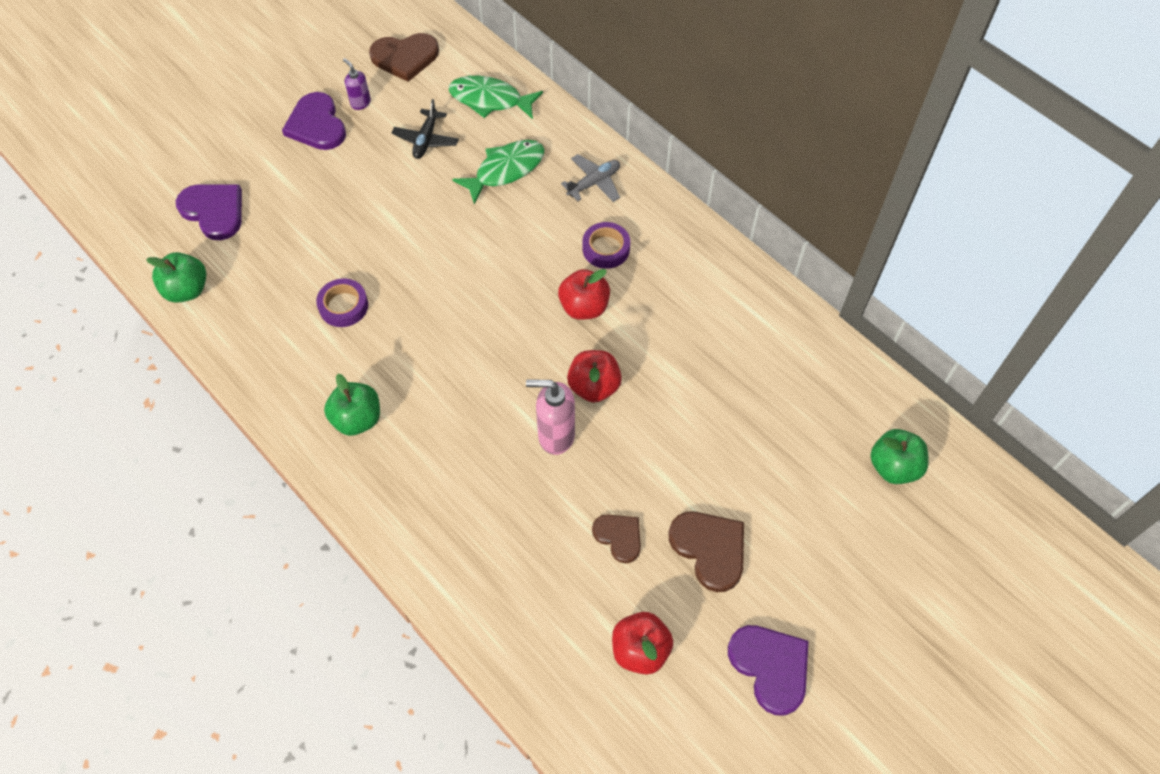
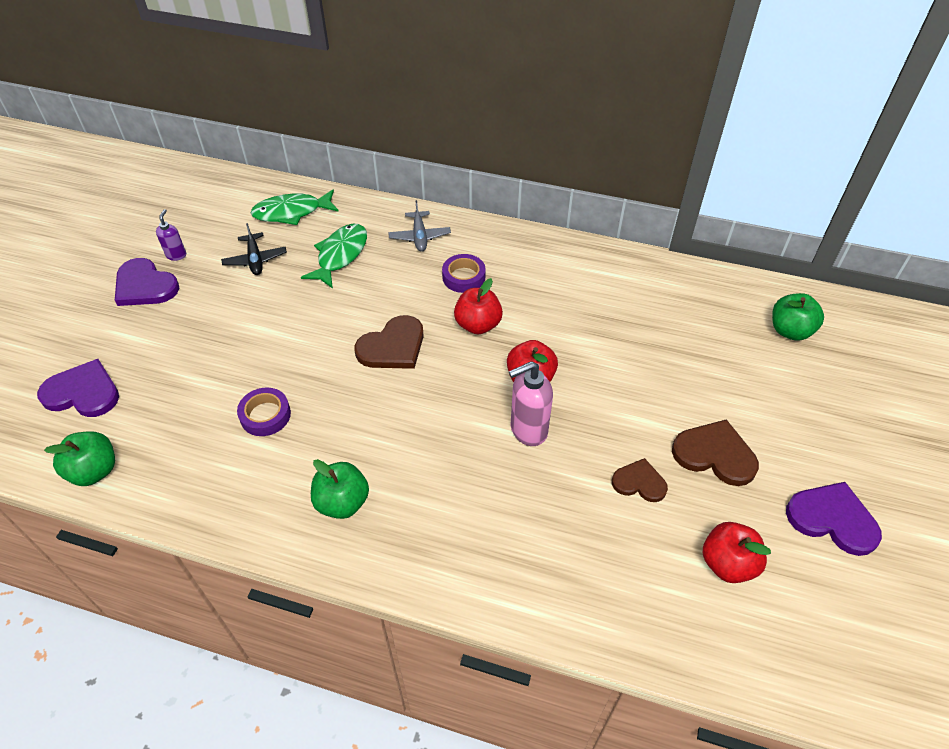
camera: 30 degrees left, 10 degrees down
(360, 103) = (176, 255): purple soap dispenser -> purple soap dispenser turned 75 degrees clockwise
(405, 57) = (195, 209): brown heart -> brown heart (393, 346)
(594, 183) = (419, 236): grey plane -> grey plane turned 150 degrees clockwise

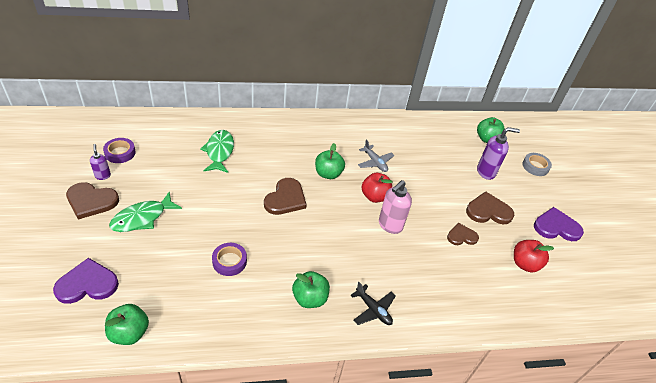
camera: 30 degrees left, 5 degrees down
(145, 286) = (91, 201): purple heart -> brown heart
(255, 260) = (163, 166): black plane -> black plane (373, 309)
(292, 212) = (170, 131): green fish -> green fish (142, 218)
(419, 236) = (263, 130): grey plane -> grey plane (375, 162)
(463, 277) = (304, 148): purple tape -> purple tape (120, 153)
(478, 325) = (328, 174): red apple -> green apple
(752, 387) = (486, 172): none -> purple soap dispenser
(858, 401) = (535, 166): none -> grey tape

